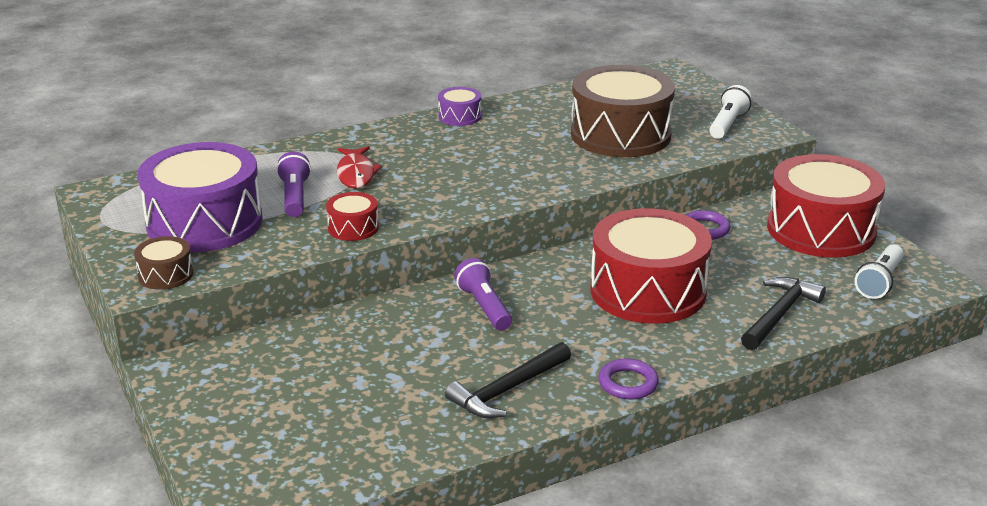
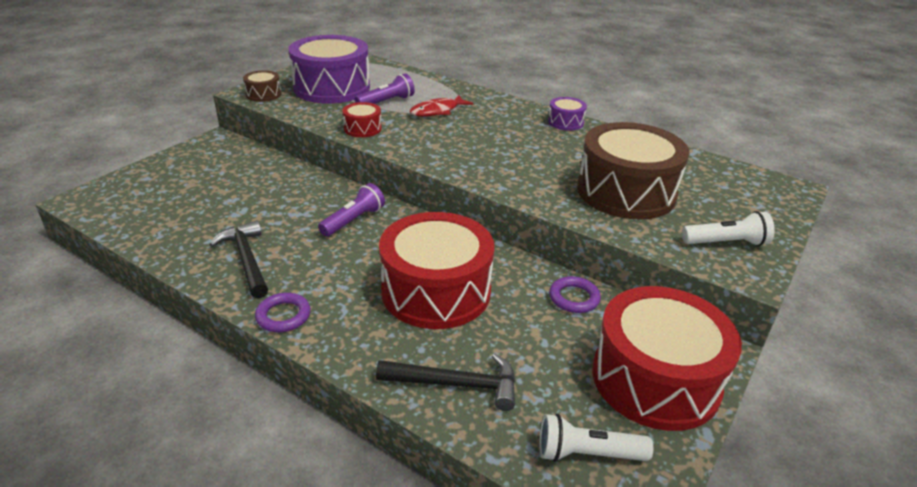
camera: 60 degrees right, 5 degrees up
(507, 390) = (246, 259): black hammer -> black hammer turned 45 degrees clockwise

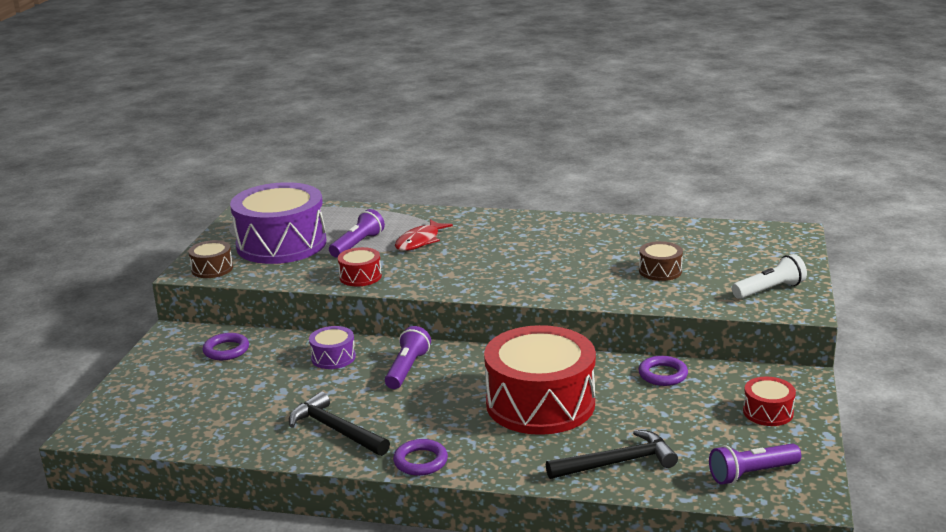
camera: 20 degrees left, 10 degrees down
(238, 163) = (226, 350): none -> purple ring
(565, 122) = (556, 222): purple drum -> purple drum (333, 357)
(587, 453) = (751, 474): white flashlight -> purple flashlight
(626, 192) = (660, 271): brown drum -> brown drum, size x0.44
(655, 379) = (768, 412): red drum -> red drum, size x0.44

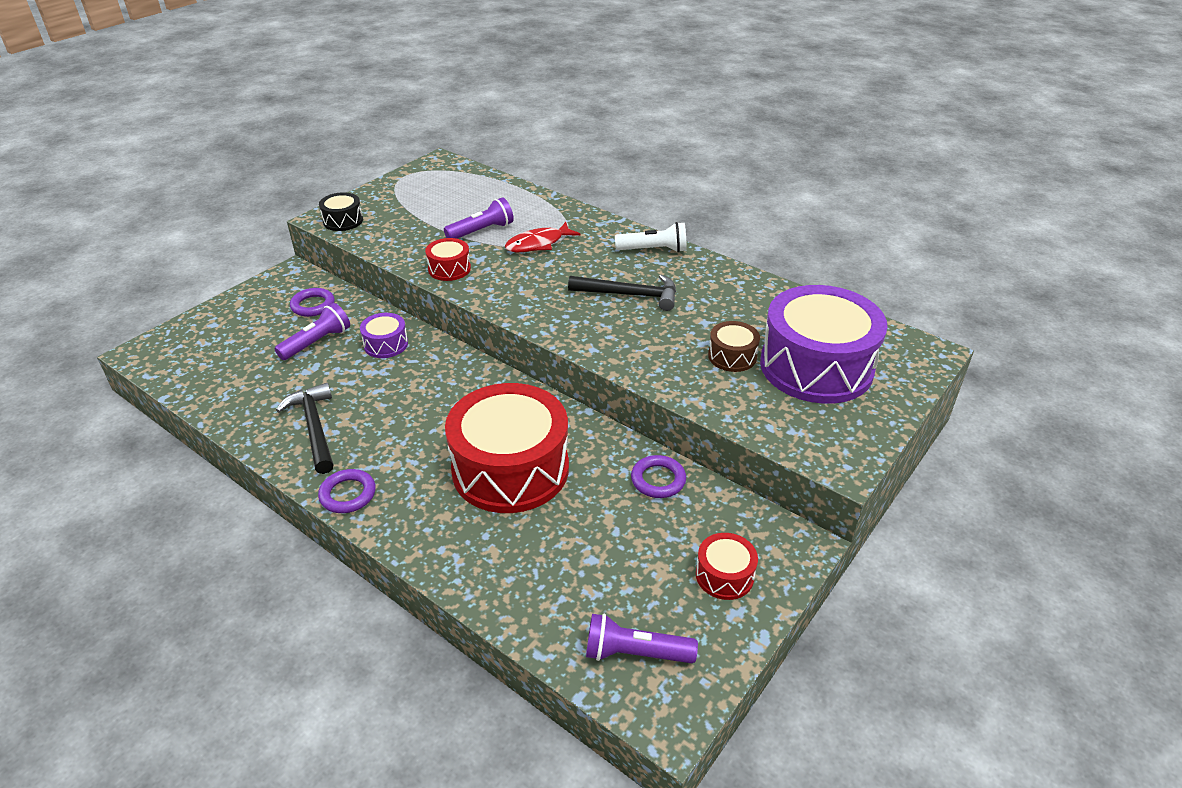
camera: 25 degrees right, 15 degrees up
(212, 269) = (343, 221): brown drum -> black drum
(281, 244) = (421, 211): purple drum -> purple drum (816, 366)
(407, 369) = (433, 381): purple flashlight -> purple flashlight (317, 342)
(617, 463) = (515, 575): black hammer -> black hammer (630, 295)
(769, 290) = (828, 424): white flashlight -> white flashlight (653, 250)

